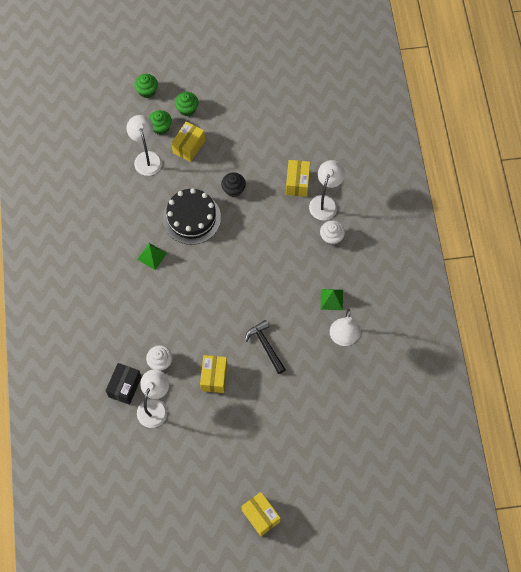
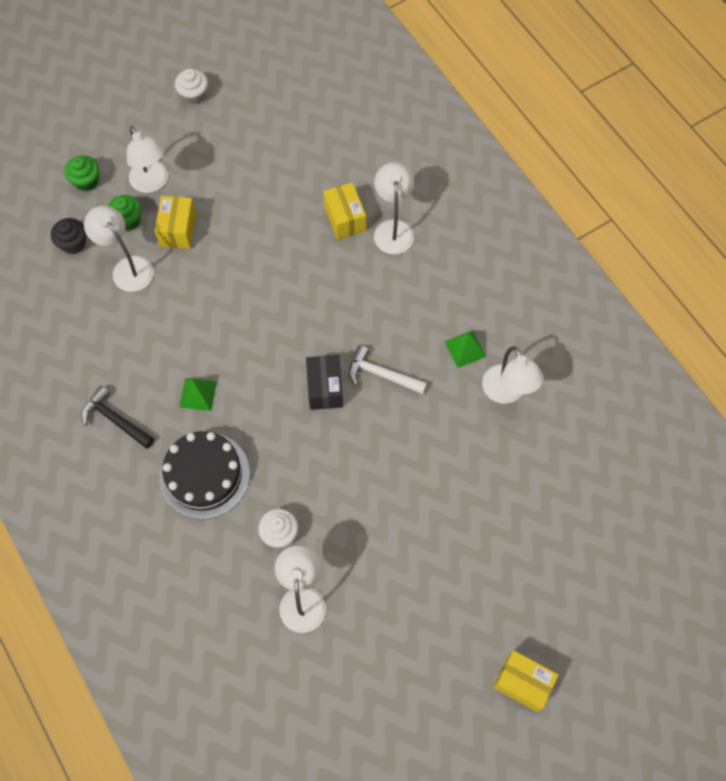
camera: 25 degrees left, 0 degrees up
(125, 387) = (247, 590): black box -> black box (325, 388)
(187, 109) = (152, 183): green cupcake -> white lamp
(191, 218) = (227, 321): black cake -> black cake (204, 475)
(214, 377) = (363, 520): yellow box -> none
(233, 189) = (265, 261): black cupcake -> black cupcake (73, 243)
(265, 346) = (411, 447): black hammer -> black hammer (115, 420)
(270, 293) = (381, 374): none -> white hammer
(331, 237) = (424, 270): white cupcake -> white cupcake (194, 95)

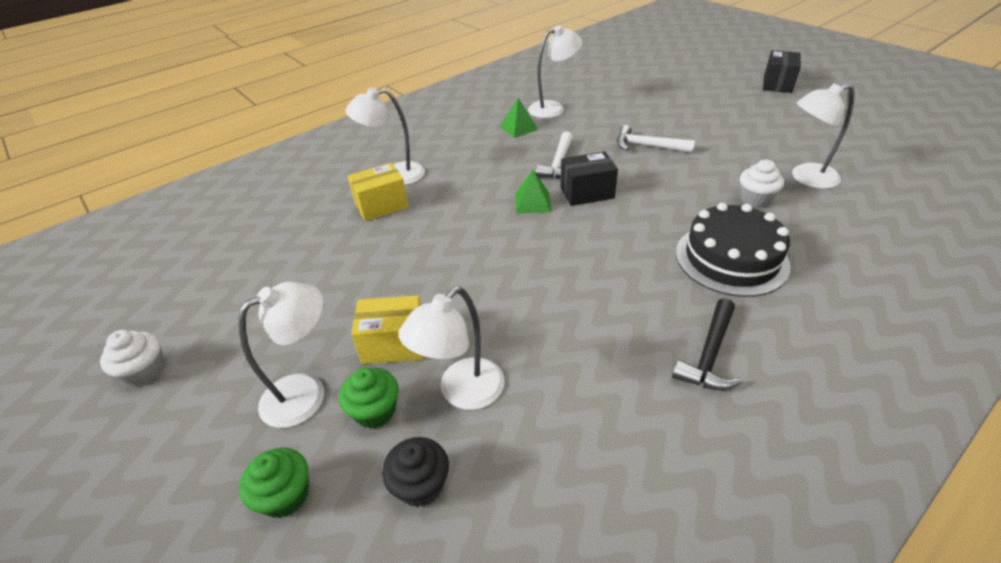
camera: 95 degrees left, 25 degrees down
(198, 394) = (634, 281): green pyramid -> green pyramid (532, 202)
(397, 468) = (647, 146): none -> white hammer
(522, 683) = (777, 84): yellow box -> black box

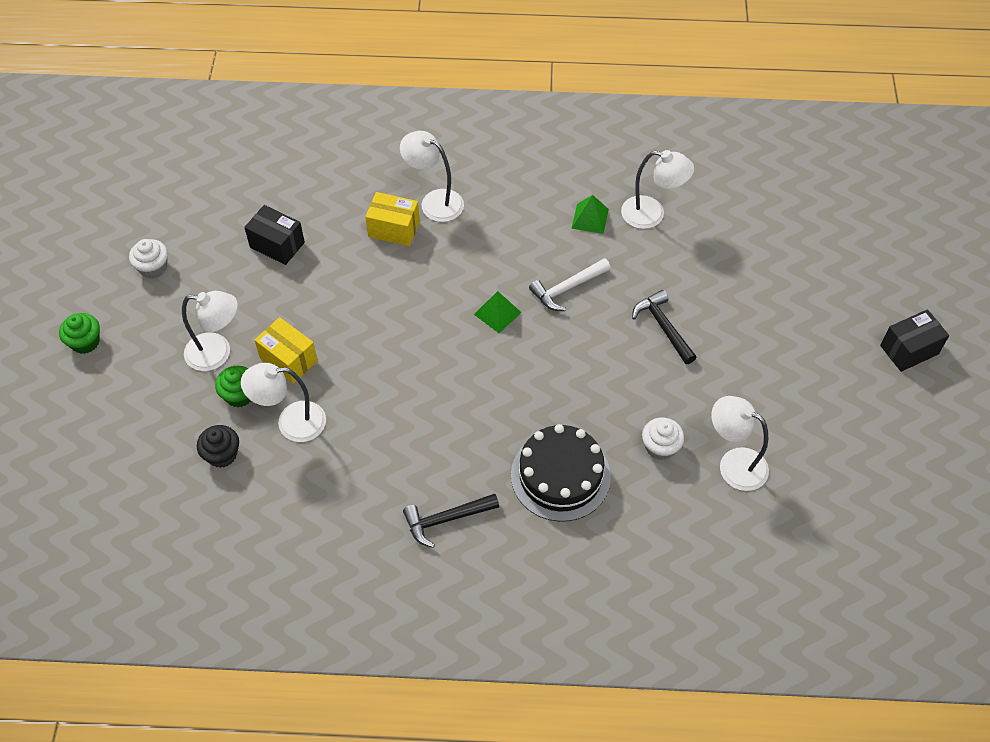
camera: 40 degrees right, 15 degrees up
(285, 495) = (162, 406): green cupcake -> green cupcake (85, 342)
(587, 193) = (547, 336): black box -> black box (277, 245)
(647, 146) = (663, 327): white hammer -> black hammer

